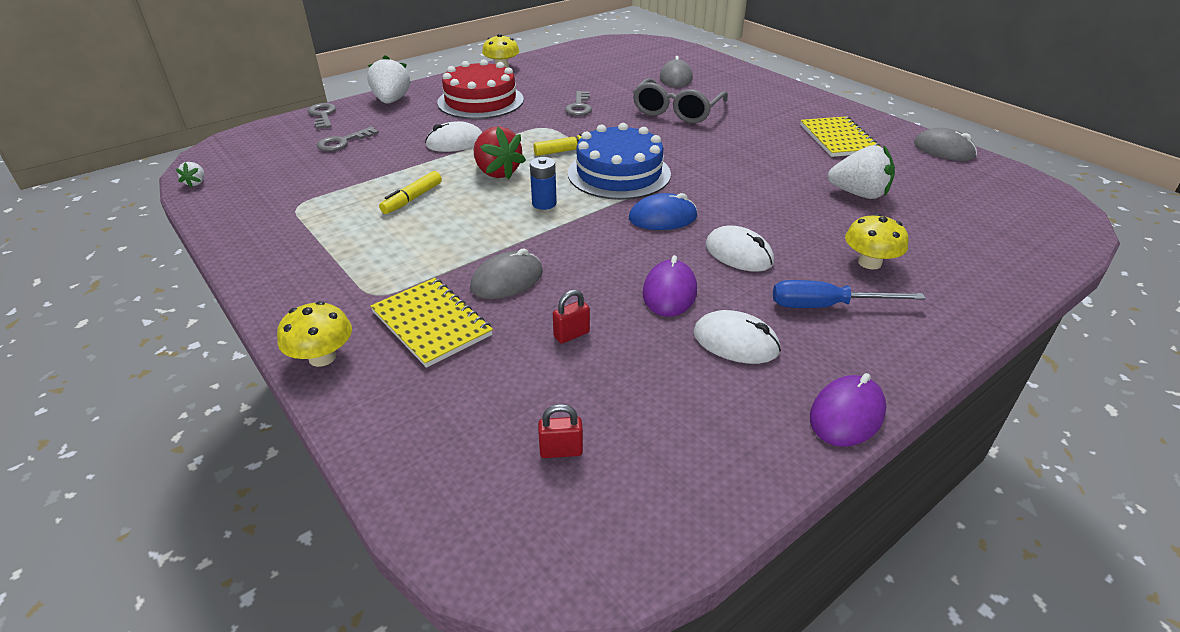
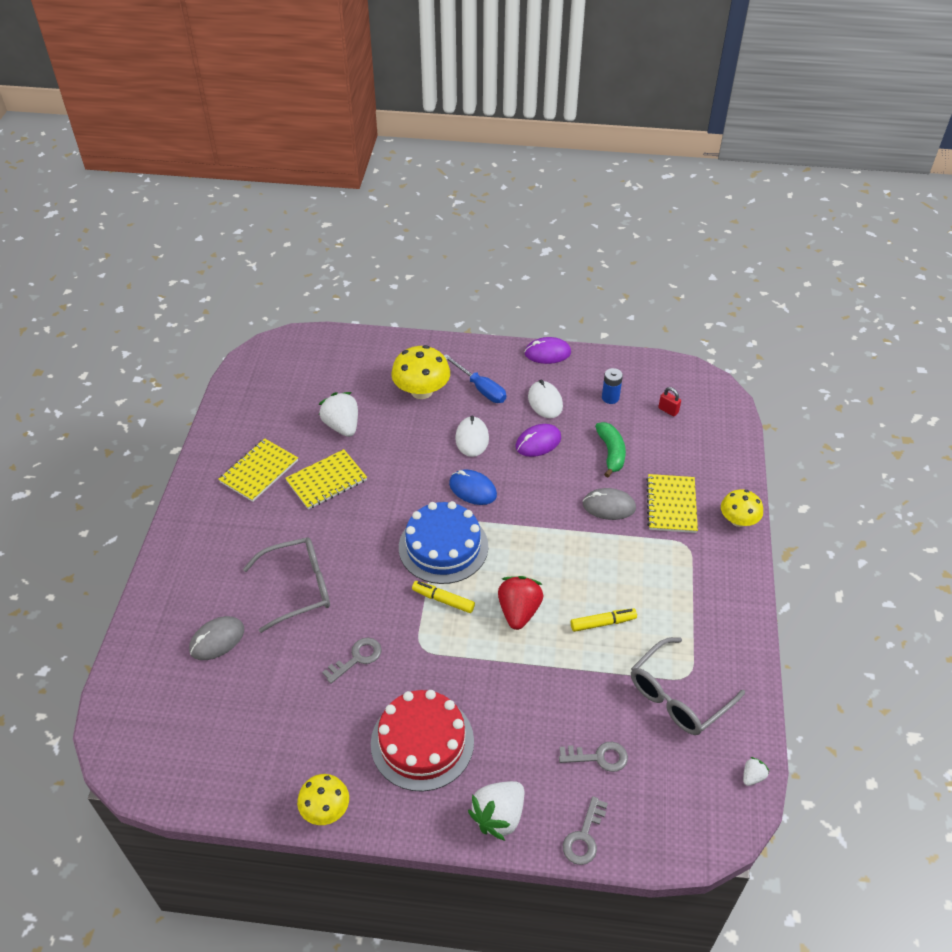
camera: 135 degrees left, 10 degrees up
(298, 192) = (678, 696): none -> grey glasses
(455, 142) = (511, 680): white mouse -> none
(544, 203) = (524, 553): blue battery -> blue battery (610, 398)
(571, 334) = (611, 453): red padlock -> green banana
(783, 159) = (326, 481): none -> yellow notebook
(869, 262) = (421, 391): yellow mushroom -> yellow mushroom, size x1.55
(943, 150) = (226, 416): grey mouse -> none

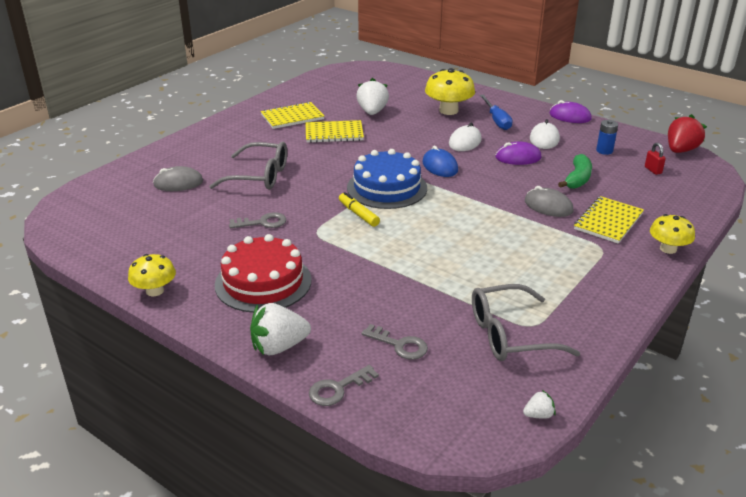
camera: 30 degrees right, 15 degrees down
(519, 611) = (413, 239): red strawberry -> red strawberry (680, 150)
(603, 623) = (480, 268): yellow marker -> none

